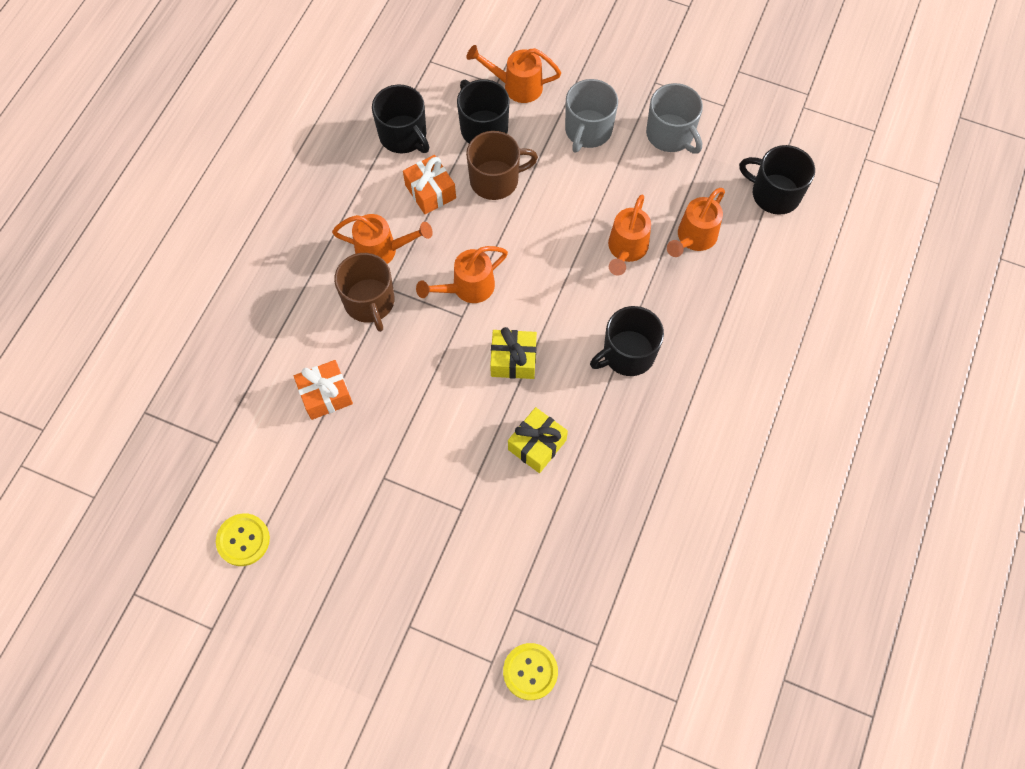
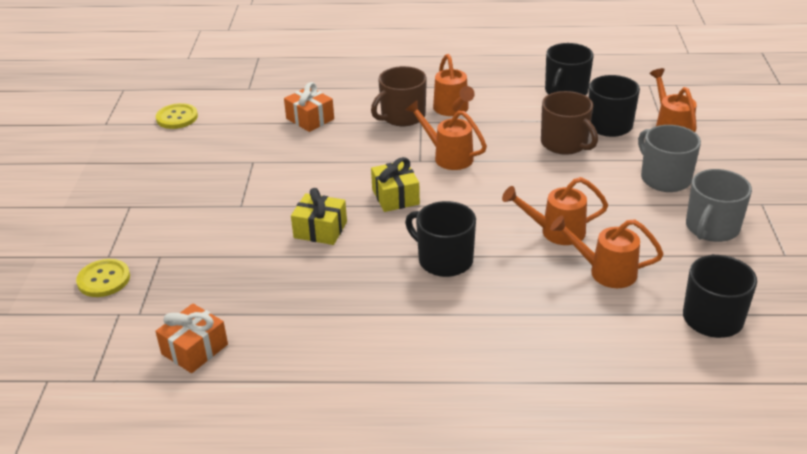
camera: 70 degrees right, 30 degrees down
(430, 192) = (525, 116): orange gift -> orange gift (194, 349)
(588, 130) = (664, 178): grey mug -> grey mug turned 60 degrees clockwise

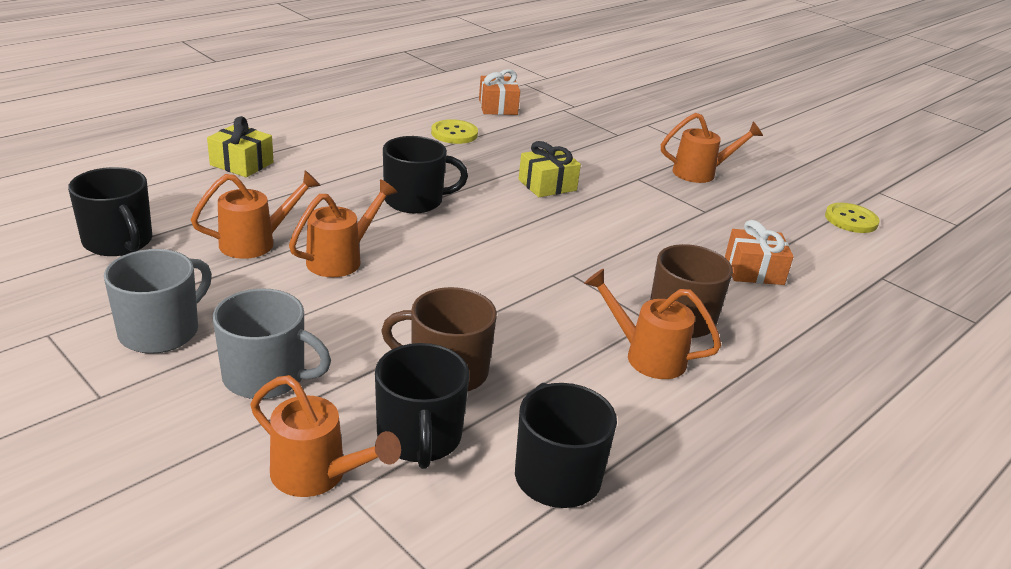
camera: 130 degrees right, 5 degrees down
(104, 279) = (620, 114): yellow button -> yellow button (454, 133)
(395, 197) = (535, 231): yellow gift -> yellow gift (242, 164)
(448, 156) = (552, 291): orange watering can -> orange watering can (700, 173)
(711, 228) = (161, 331): grey mug -> grey mug turned 45 degrees clockwise

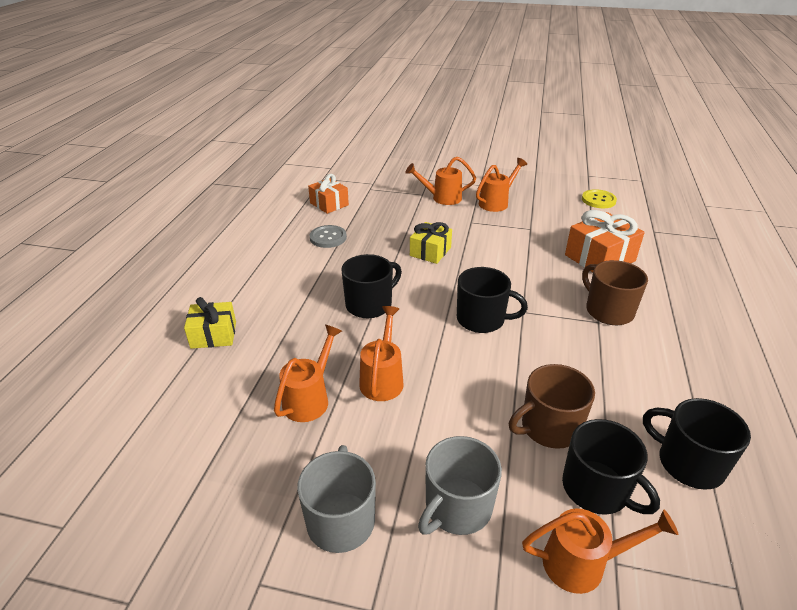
camera: 30 degrees left, 5 degrees up
(118, 242) = (206, 459): black mug -> black mug (482, 319)
(266, 376) = (457, 507): grey mug -> grey mug turned 150 degrees clockwise
(454, 133) = (328, 238): yellow button -> grey button
(647, 356) = (625, 348): orange watering can -> orange watering can (442, 198)
(754, 271) = (599, 258): orange gift -> orange gift, size x1.52

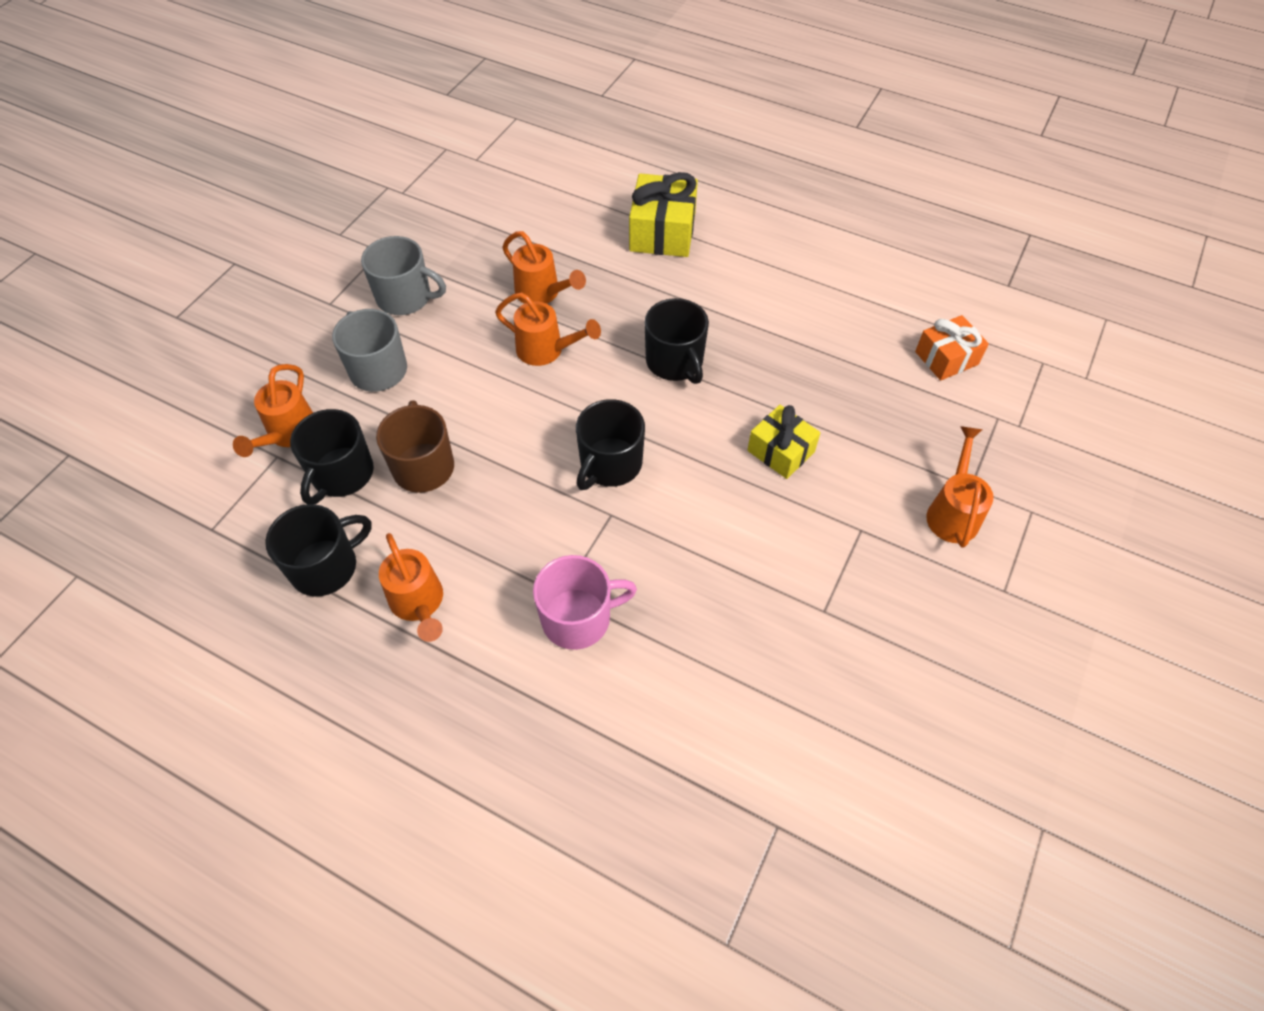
camera: 105 degrees right, 20 degrees up
(213, 335) = (662, 232): yellow gift -> yellow gift, size x1.52
(328, 238) = (842, 344): grey button -> none
(496, 202) = (926, 592): orange watering can -> orange watering can (418, 603)
(597, 489) = (341, 474): black mug -> black mug turned 45 degrees counterclockwise
(598, 200) = (917, 786): yellow button -> none
(599, 258) = (710, 677): orange gift -> none
(608, 311) = (578, 618): brown mug -> pink mug

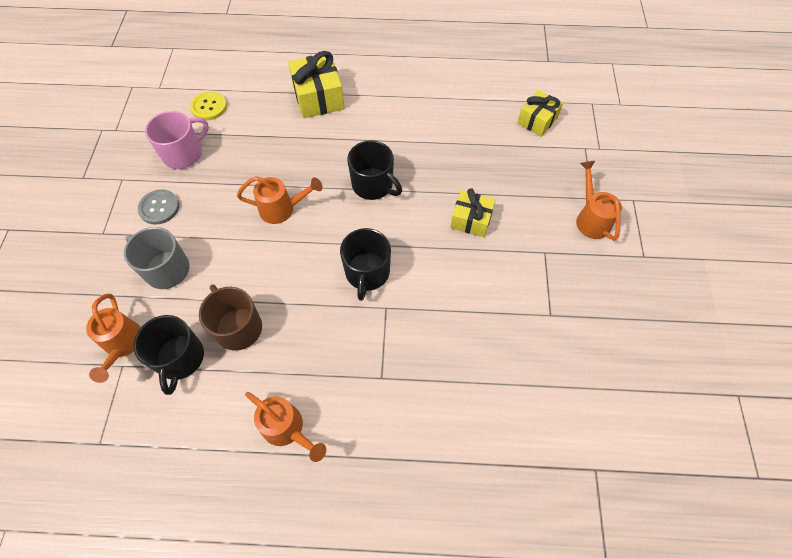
camera: 25 degrees left, 5 degrees up
(325, 566) = (204, 433): black mug -> none
(405, 297) = (159, 208): grey mug -> grey button
(522, 201) = (209, 107): none -> yellow button
(542, 293) = (258, 169): orange watering can -> none
(578, 618) = (402, 389): pink mug -> pink mug (183, 154)
(946, 358) = (537, 120): orange gift -> yellow gift

